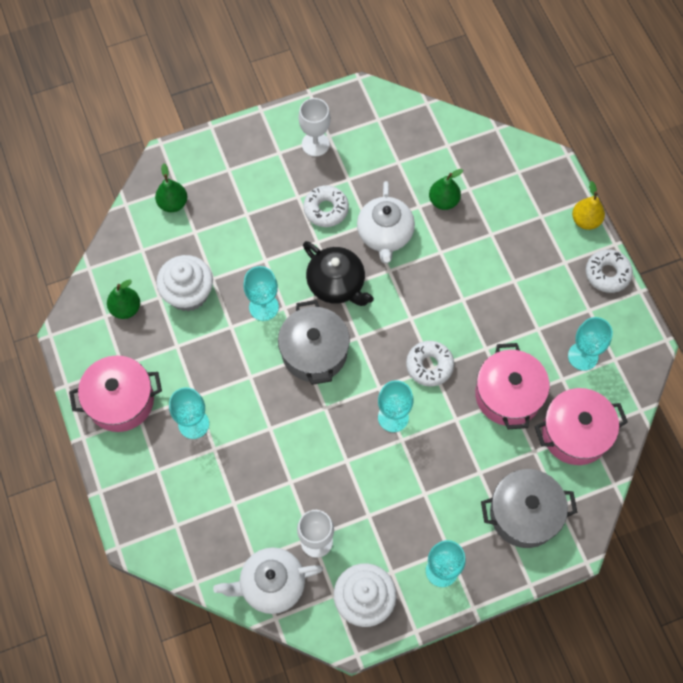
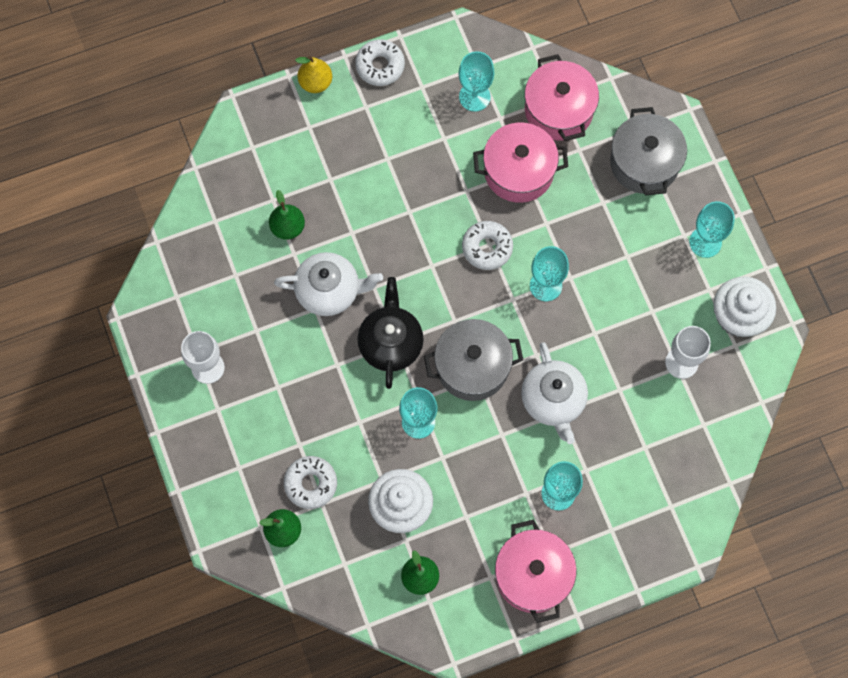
camera: 90 degrees left, 5 degrees up
(271, 584) = (728, 407): white teapot -> white teapot (553, 400)
(326, 209) = (295, 355): white donut -> white donut (311, 484)
(337, 284) = (390, 343): black teapot -> black teapot turned 45 degrees counterclockwise

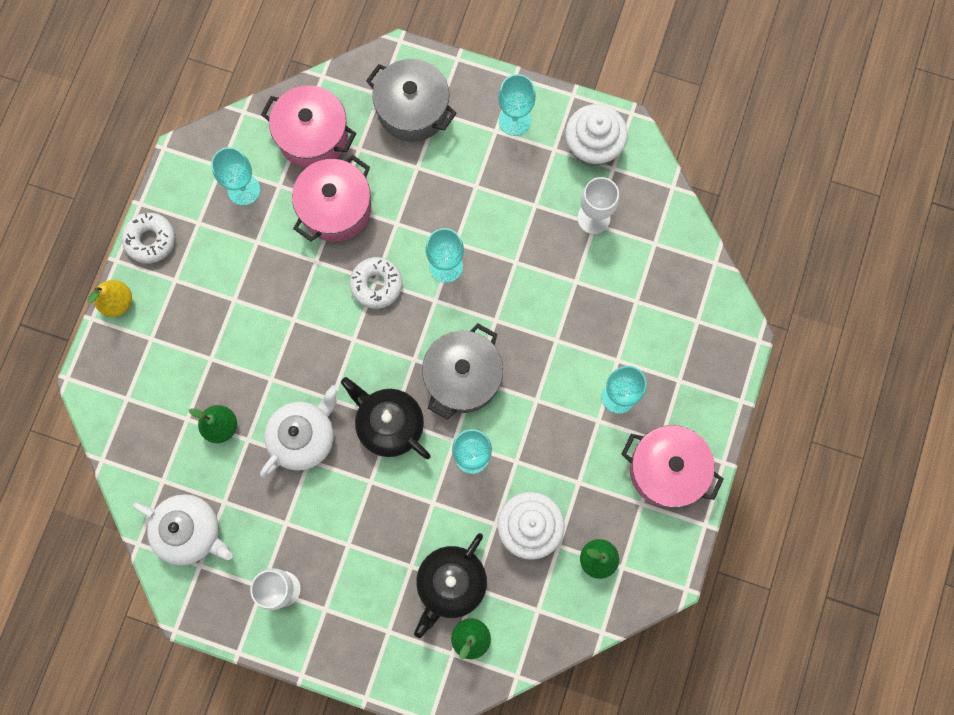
camera: 50 degrees left, 5 degrees up
(311, 484) = (450, 584): white donut -> black teapot
(553, 400) = (542, 338): white teapot -> white teapot (191, 531)

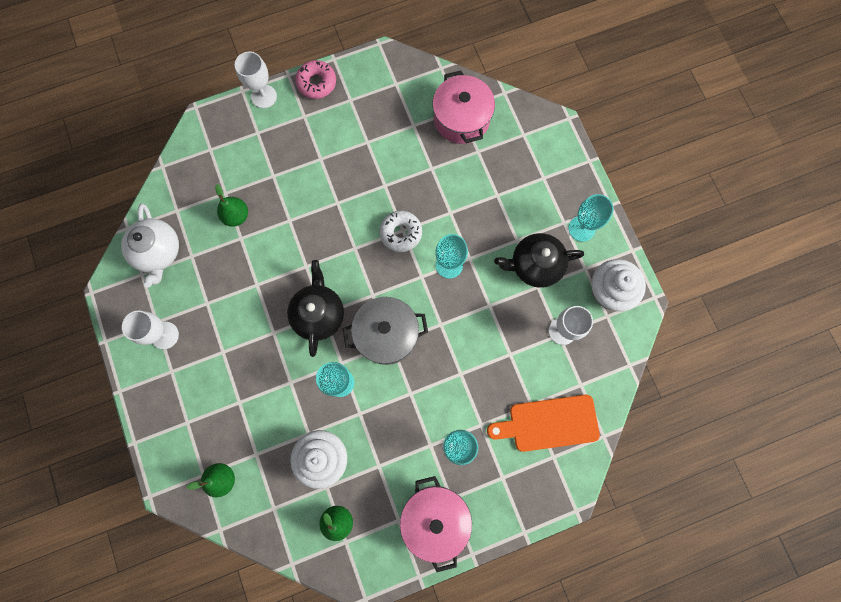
camera: 50 degrees right, 0 degrees up
(117, 302) = (264, 96): yellow pear -> white goblet
(150, 240) = (316, 83): white donut -> pink donut
(244, 190) = (393, 108): turquoise goblet -> none
(304, 437) = (269, 269): white teapot -> none
(335, 208) = (428, 169): pink pot -> none
(413, 110) = (531, 162): grey pot -> none
(450, 584) = (247, 437): black teapot -> black teapot (535, 265)
(665, 300) = (548, 423): none -> orange cutting board

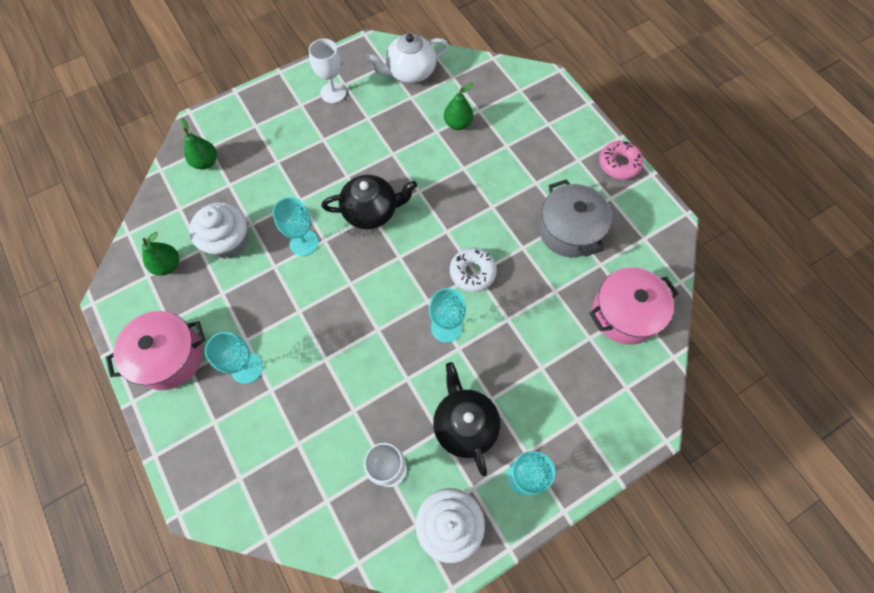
camera: 80 degrees right, 10 degrees down
(264, 96) = (588, 121): white goblet -> none
(386, 334) = (359, 277): grey pot -> grey pot (569, 230)
(548, 423) = (278, 467): orange cutting board -> none

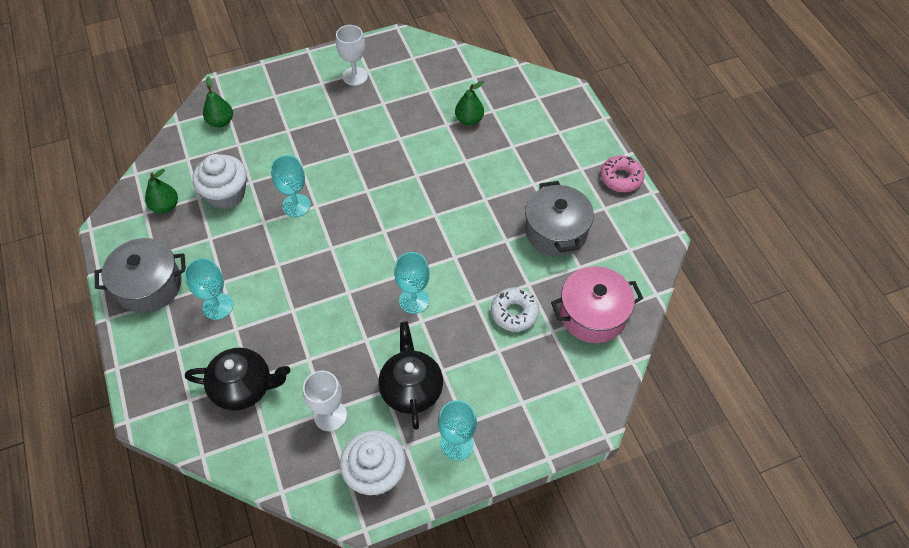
camera: 10 degrees right, 10 degrees down
(169, 357) = (149, 286): pink pot -> grey pot
(371, 211) = (366, 186): black teapot -> black teapot (243, 387)
(410, 72) = (433, 67): white teapot -> none
(472, 272) = (451, 255): white donut -> white donut (514, 313)

